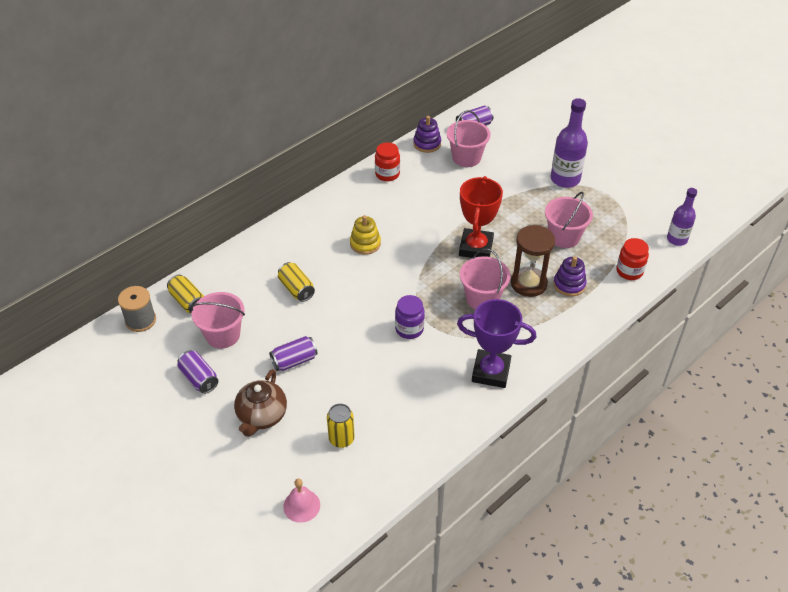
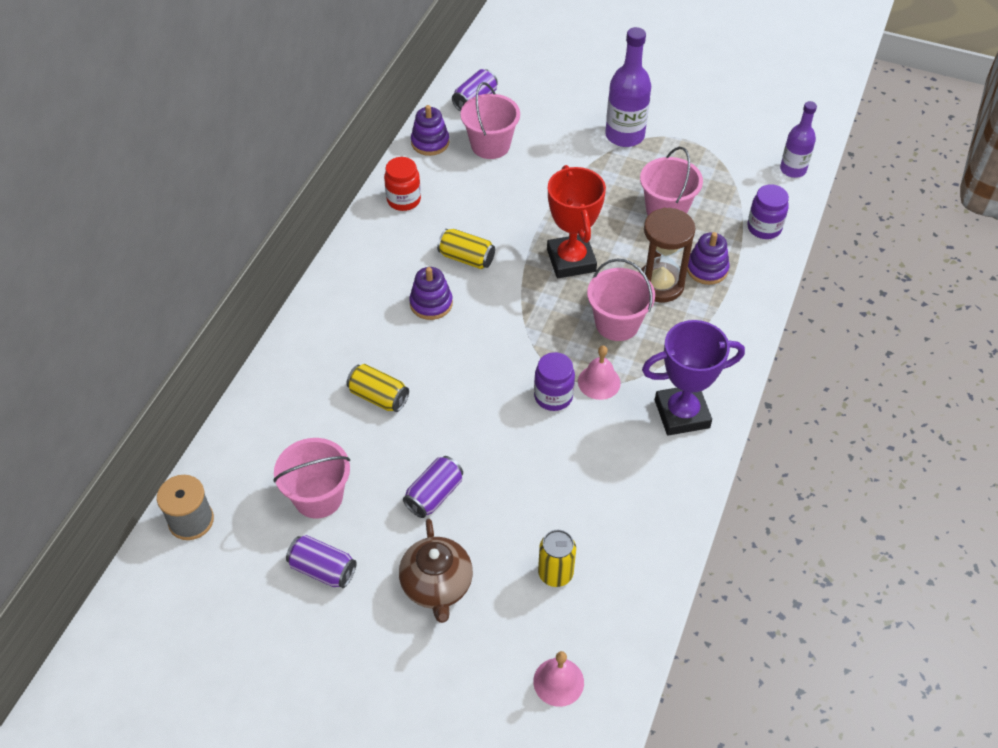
camera: 25 degrees left, 5 degrees up
(188, 301) = (242, 469): yellow can -> yellow can (466, 258)
(365, 244) = (431, 303): yellow stacking toy -> purple stacking toy
(446, 331) = (599, 382): none -> pink bell
(629, 271) = (764, 228): red jar -> purple jar

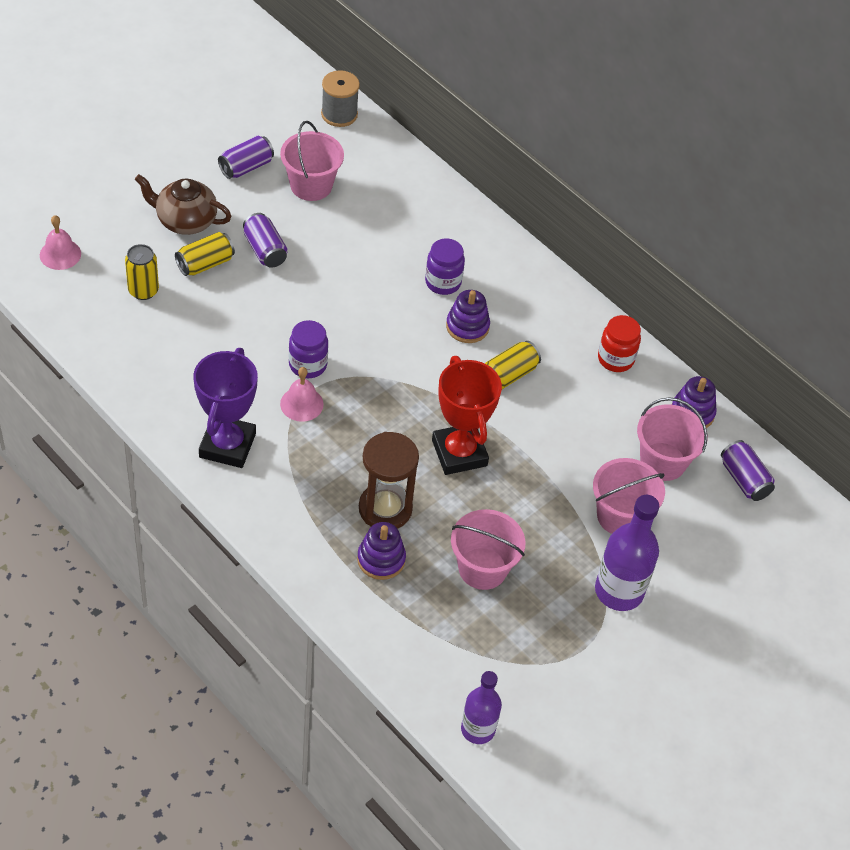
camera: 110 degrees right, 0 degrees up
(378, 397) = (384, 253): yellow can -> yellow can (205, 264)
(571, 260) = (459, 453): red trophy -> red trophy turned 60 degrees clockwise
(617, 323) = (358, 450): pink bucket -> pink bucket (620, 516)
(764, 228) = (406, 645): purple jar -> purple jar (443, 282)

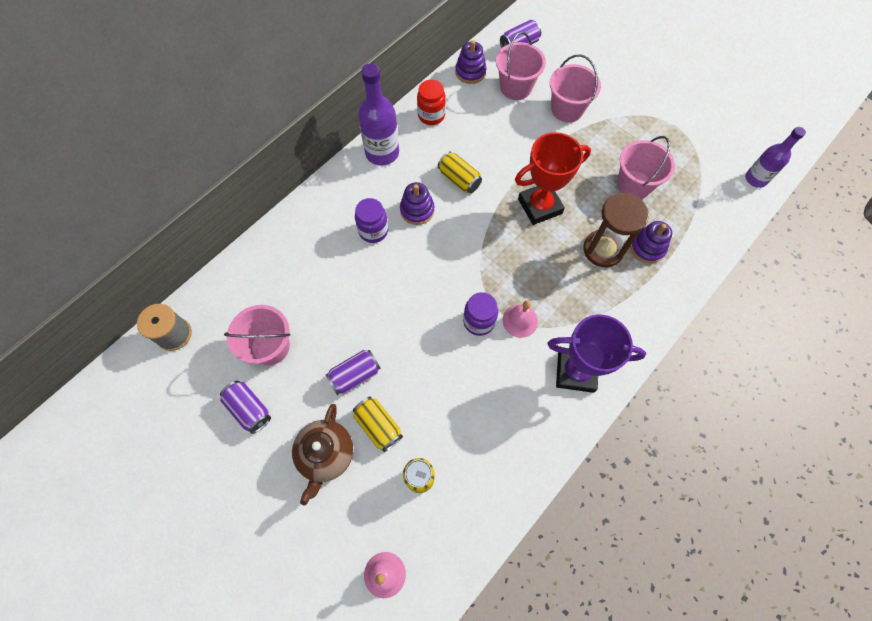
camera: 90 degrees left, 15 degrees up
(619, 591) = (626, 108): purple bottle -> purple bottle (382, 153)

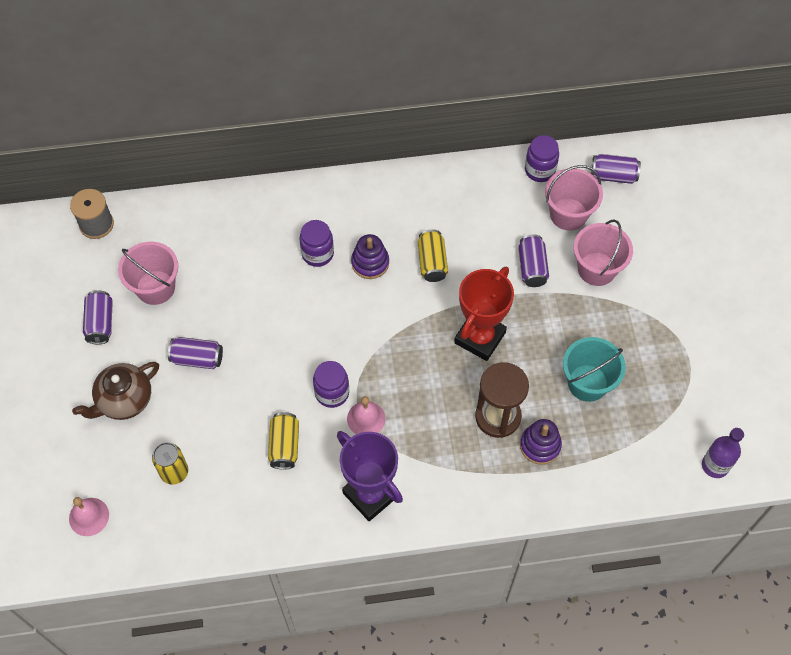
camera: 40 degrees right, 5 degrees down
(378, 426) = (180, 410): yellow can -> yellow can (284, 445)
(382, 153) = (388, 191): purple bottle -> none
(431, 115) = (463, 187): red jar -> none
(470, 72) = (540, 170): purple stacking toy -> purple jar
(527, 136) = (532, 267): none -> purple can
(540, 206) = (480, 338): red trophy -> red trophy turned 75 degrees counterclockwise
(634, 184) = (587, 383): pink bucket -> turquoise bucket

